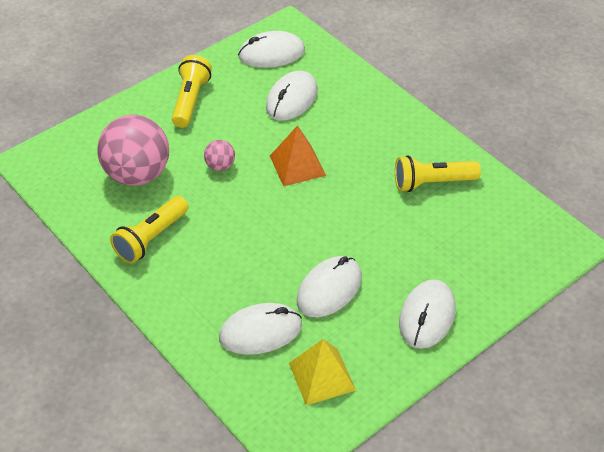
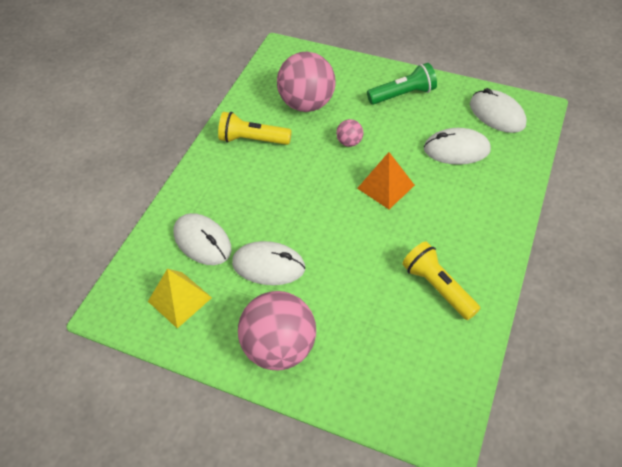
camera: 65 degrees right, 5 degrees up
(190, 100) = (403, 94): yellow flashlight -> green flashlight
(427, 316) = (280, 347): white mouse -> pink ball

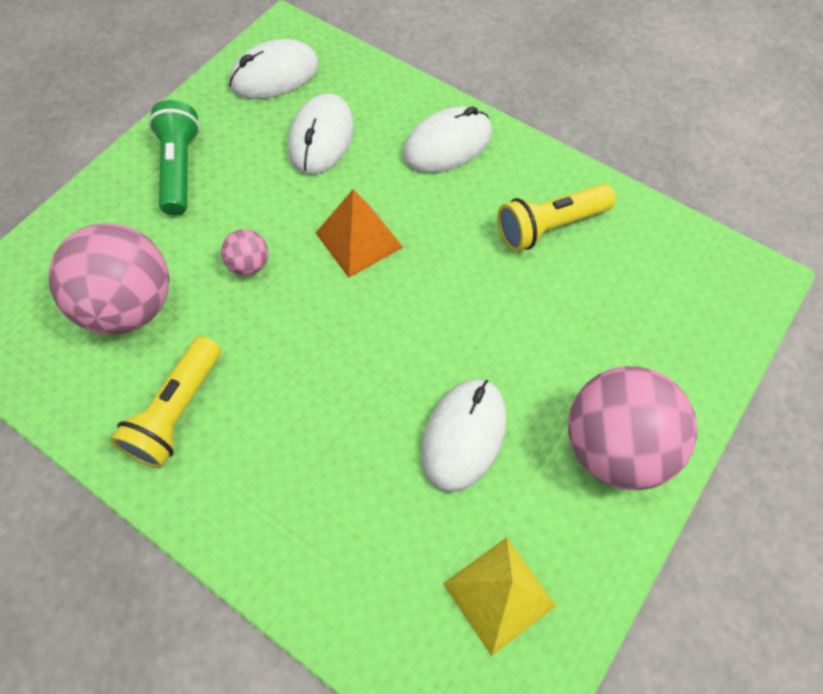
camera: 80 degrees left, 10 degrees up
(202, 241) = (385, 537): white mouse -> white mouse (447, 144)

